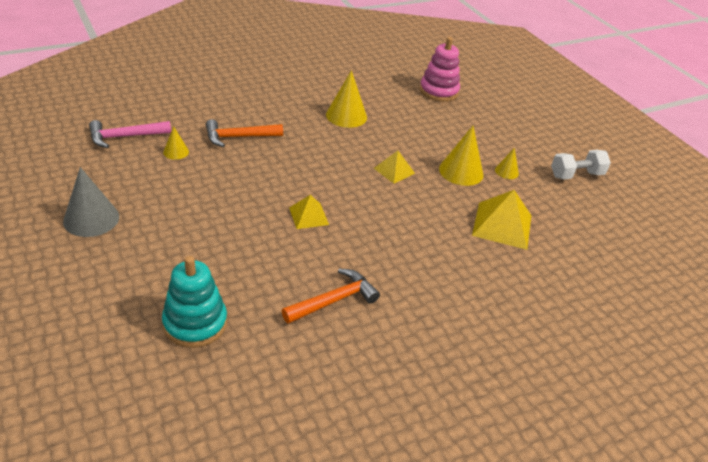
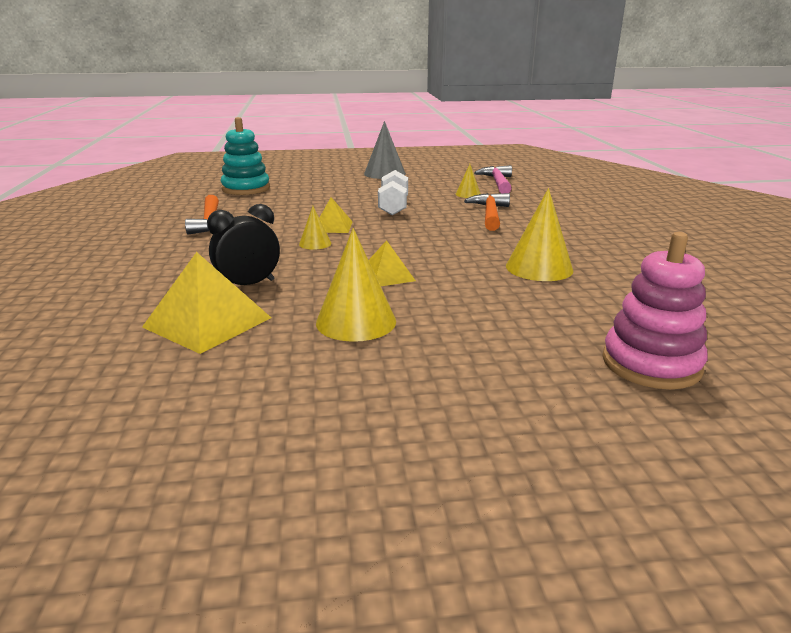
camera: 115 degrees right, 15 degrees down
(446, 225) = (249, 285): none -> black clock
(506, 171) = (328, 365): yellow cone -> yellow cone (315, 243)
(576, 175) = (255, 460): white dumbbell -> white dumbbell (393, 207)

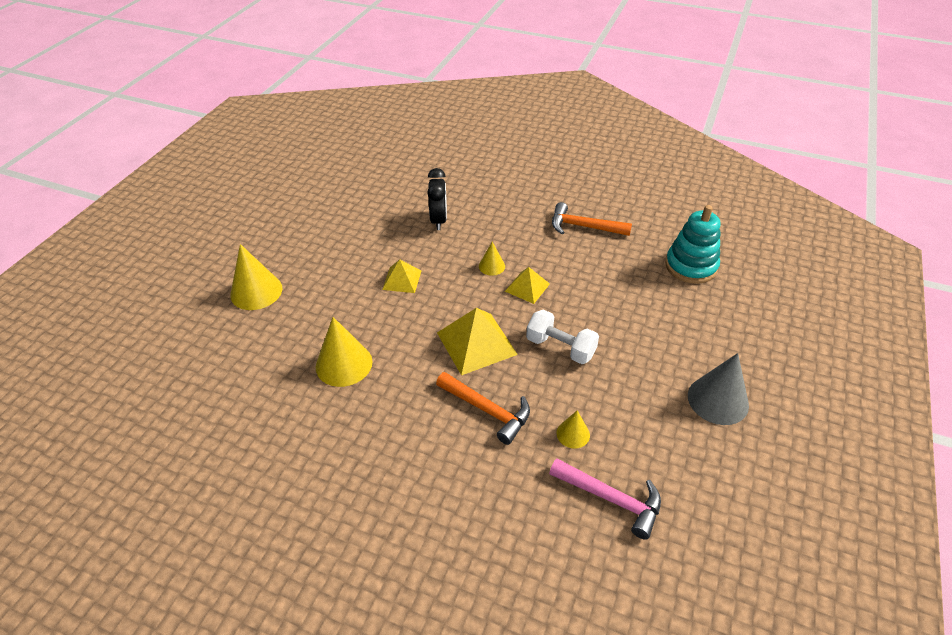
camera: 120 degrees right, 20 degrees up
(208, 322) = (401, 198): yellow pyramid -> yellow pyramid (476, 343)
(356, 322) = (353, 246): yellow cone -> yellow cone (256, 291)
(651, 364) = (202, 330): pink stacking toy -> none

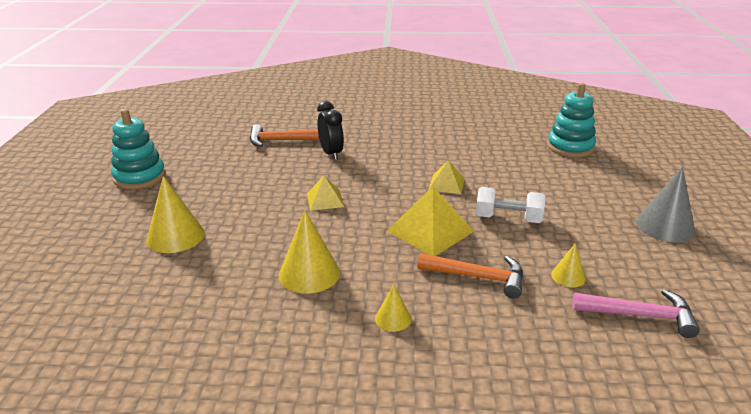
camera: 20 degrees left, 15 degrees down
(257, 213) = (139, 177): none -> turquoise stacking toy
(491, 266) = (403, 175): yellow cone -> yellow cone (393, 319)
(584, 227) = (464, 137): orange hammer -> orange hammer (281, 141)

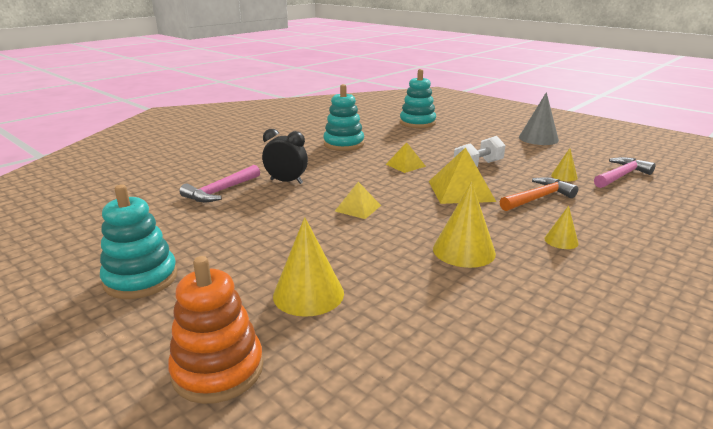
camera: 50 degrees left, 5 degrees down
(72, 245) = (218, 370): none -> orange stacking toy
(281, 141) = (221, 191): orange hammer -> pink hammer
(446, 140) = (343, 144): none -> turquoise stacking toy

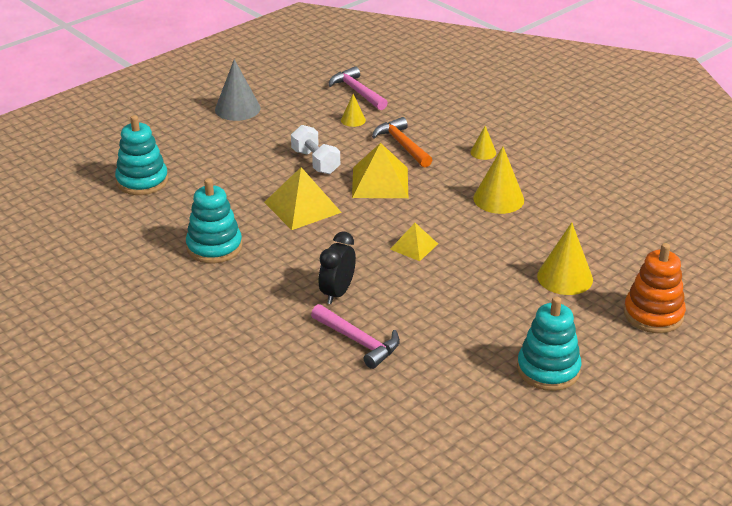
camera: 85 degrees left, 10 degrees up
(405, 165) = (302, 207): yellow pyramid -> yellow pyramid, size x1.69

